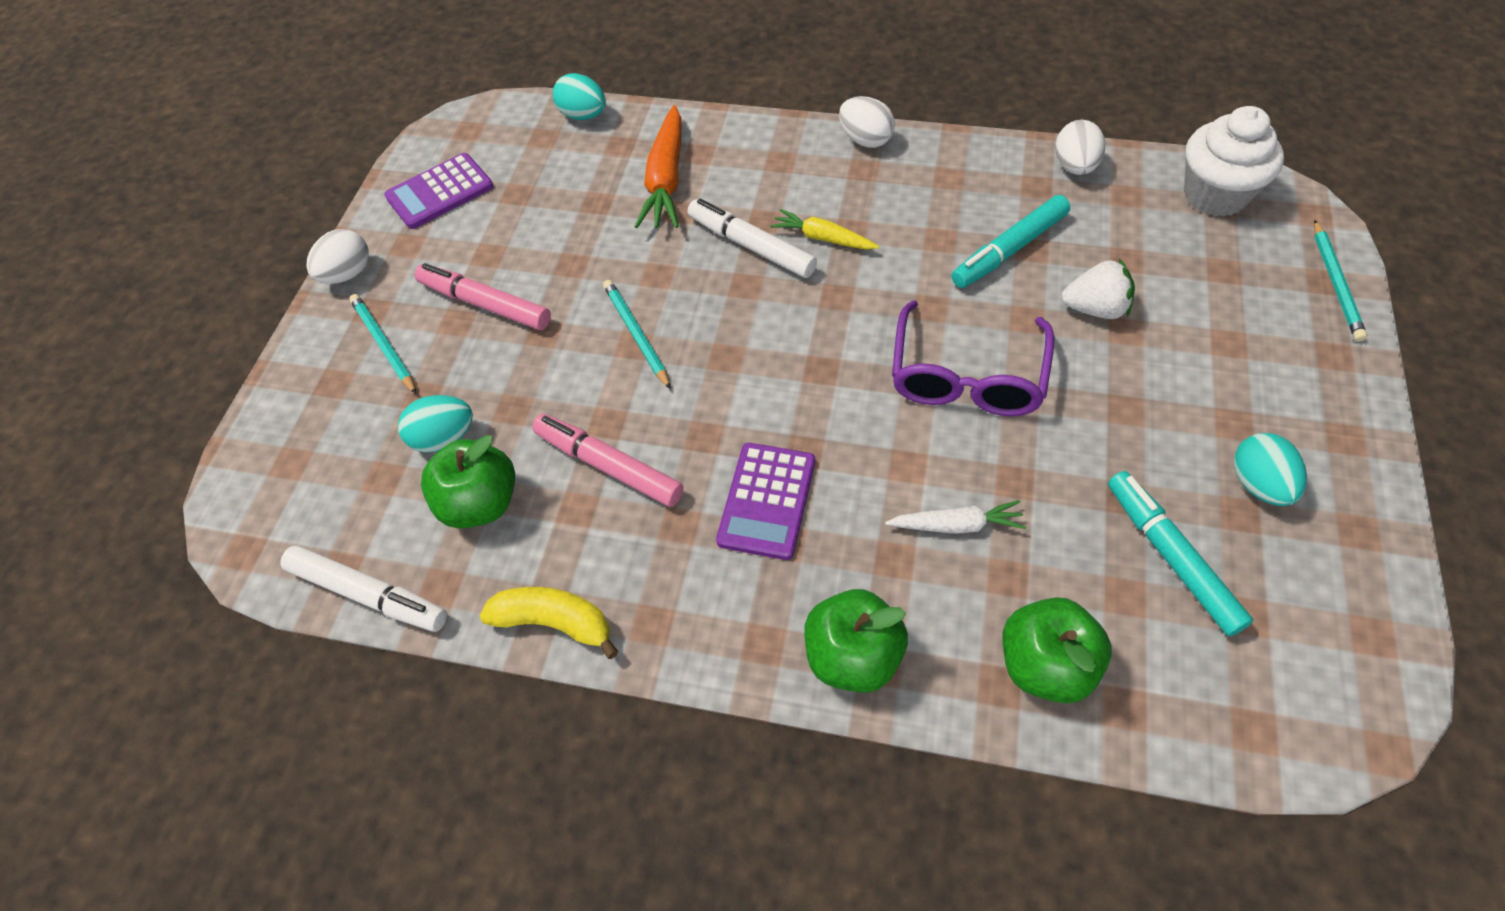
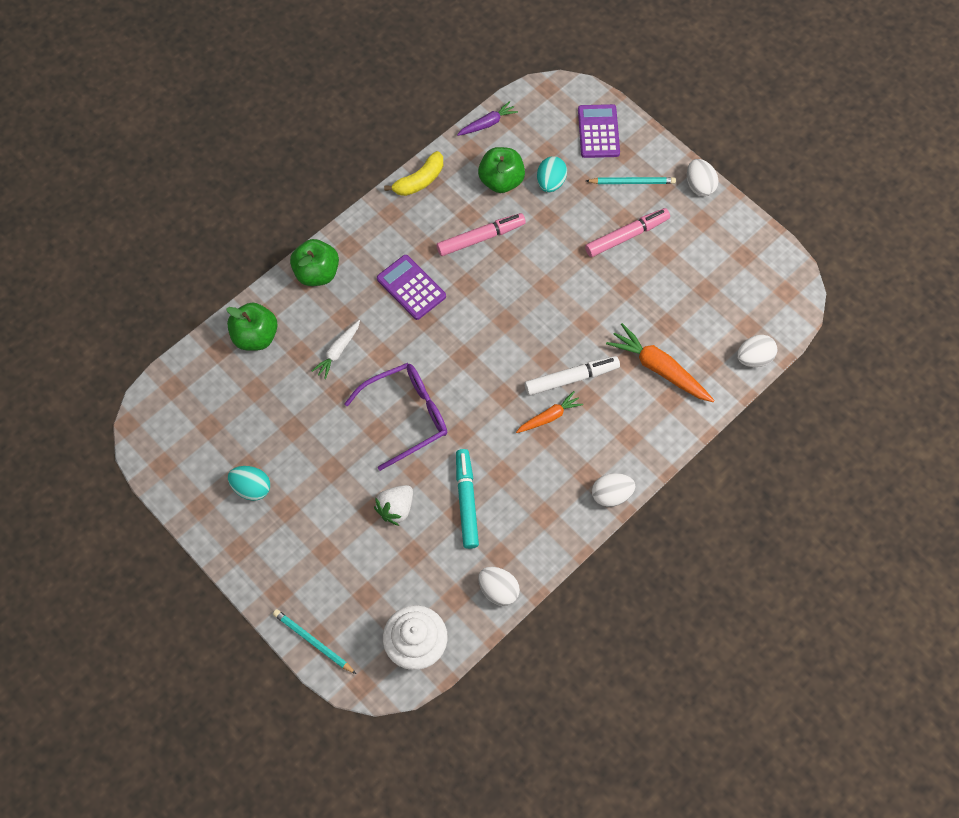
camera: 120 degrees right, 10 degrees up
(368, 595) = (487, 123): white marker -> purple carrot
(440, 192) = (736, 253): purple calculator -> purple calculator (598, 132)
(583, 115) = (754, 358): turquoise egg -> white egg
(636, 335) = (551, 290): turquoise pencil -> none
(823, 238) = (549, 417): yellow carrot -> orange carrot
(967, 376) = (406, 416): purple glasses -> purple glasses turned 105 degrees clockwise
(1171, 557) = (254, 421): turquoise marker -> none

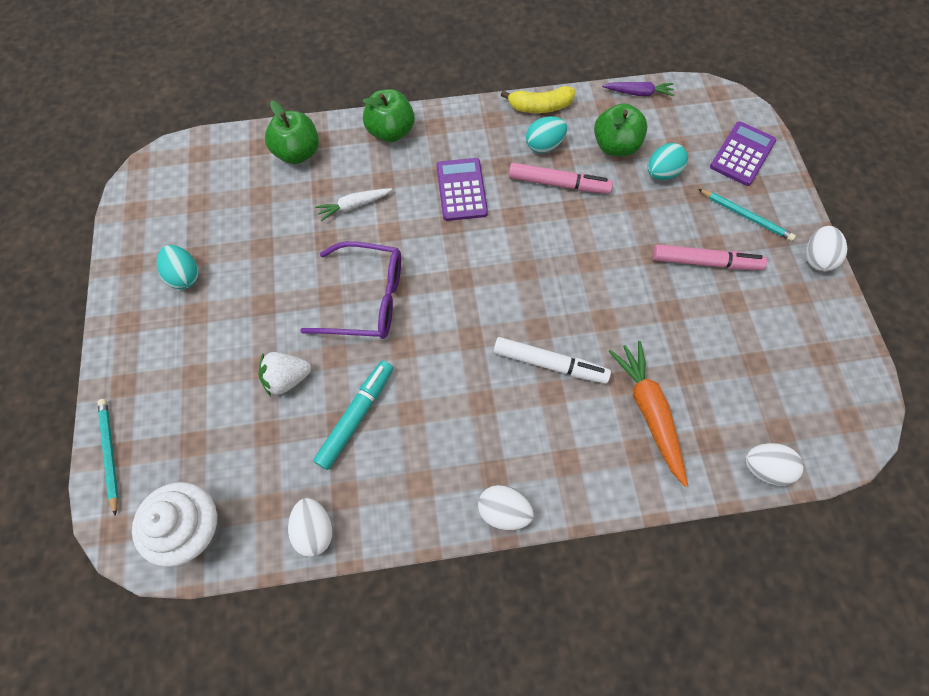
camera: 35 degrees right, 0 degrees up
(447, 212) = (544, 145): none -> turquoise egg
(549, 417) = (499, 387): orange carrot -> none

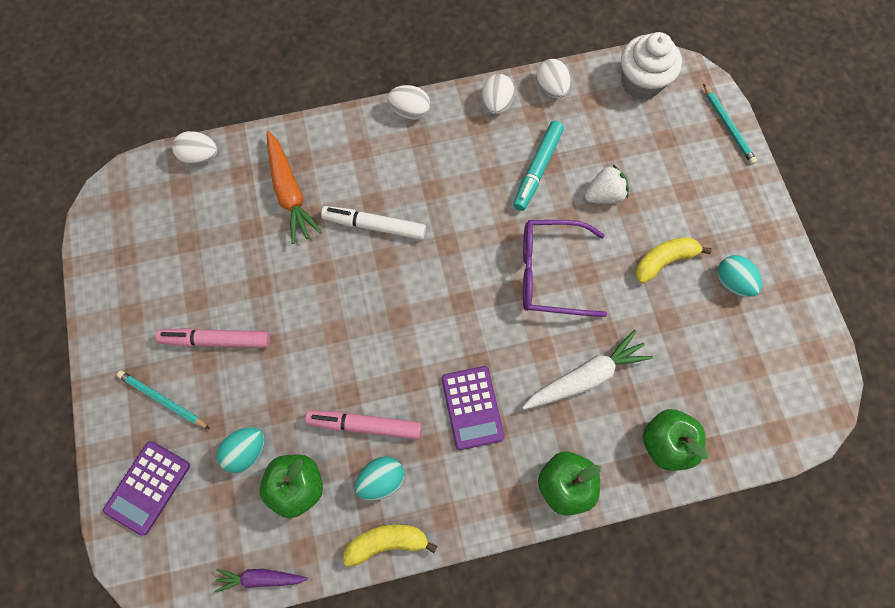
camera: 175 degrees right, 5 degrees up
(245, 302) = (664, 260): none -> yellow banana
(354, 206) = (585, 377): white carrot -> white carrot, size x1.67
(816, 258) = (100, 355): white egg -> white egg (496, 104)

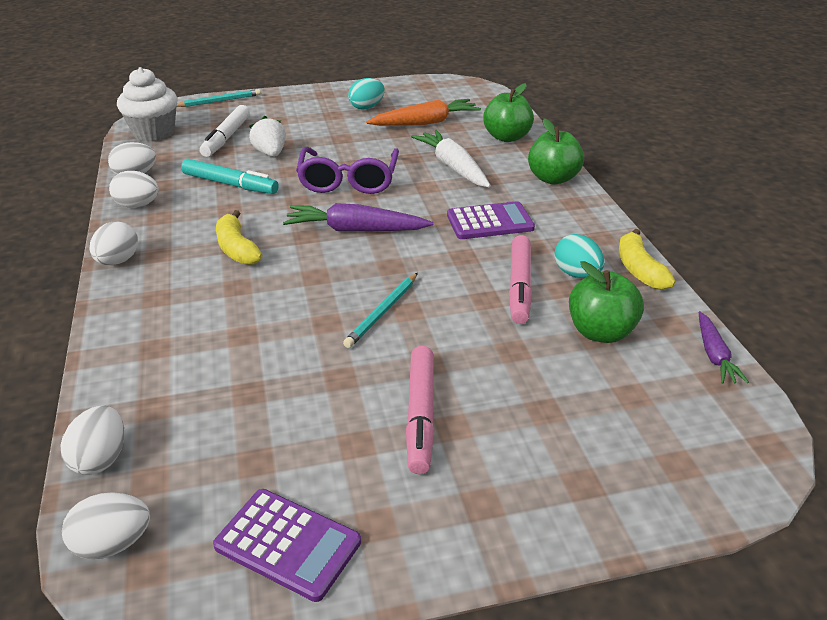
camera: 90 degrees left, 35 degrees down
(137, 179) = (113, 544): none -> white egg
(148, 487) = (644, 471): purple calculator -> purple calculator (288, 544)
(163, 400) = (515, 467): turquoise pencil -> turquoise pencil (383, 312)
(246, 451) = (570, 376): turquoise egg -> none
(289, 192) = (200, 356): orange carrot -> orange carrot (425, 123)
(374, 225) = (271, 284): white marker -> white marker (226, 137)
(457, 285) = (356, 230): none -> purple carrot
(664, 260) = (343, 131): yellow banana -> yellow banana (237, 248)

